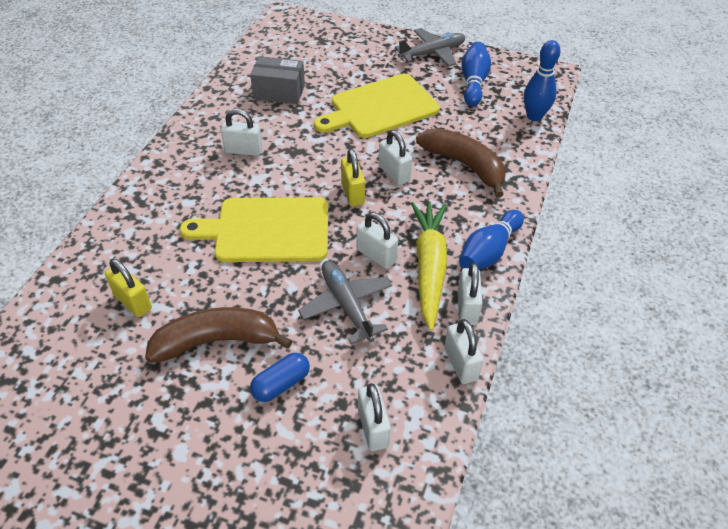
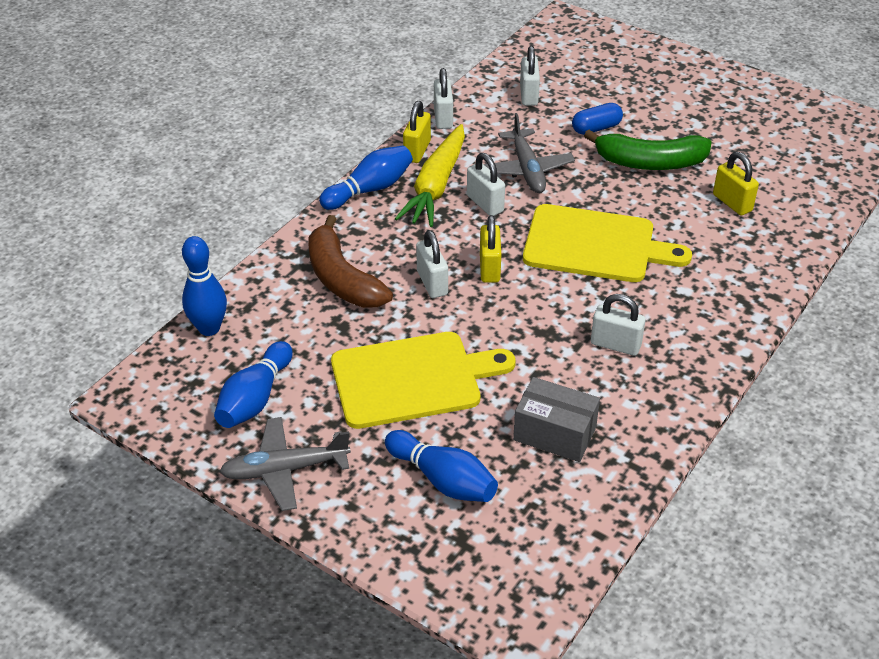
camera: 165 degrees left, 5 degrees down
(217, 341) = (650, 162): brown banana -> green banana
(340, 61) = (443, 479): none -> blue bowling pin
(467, 308) = (417, 151): white padlock -> yellow padlock

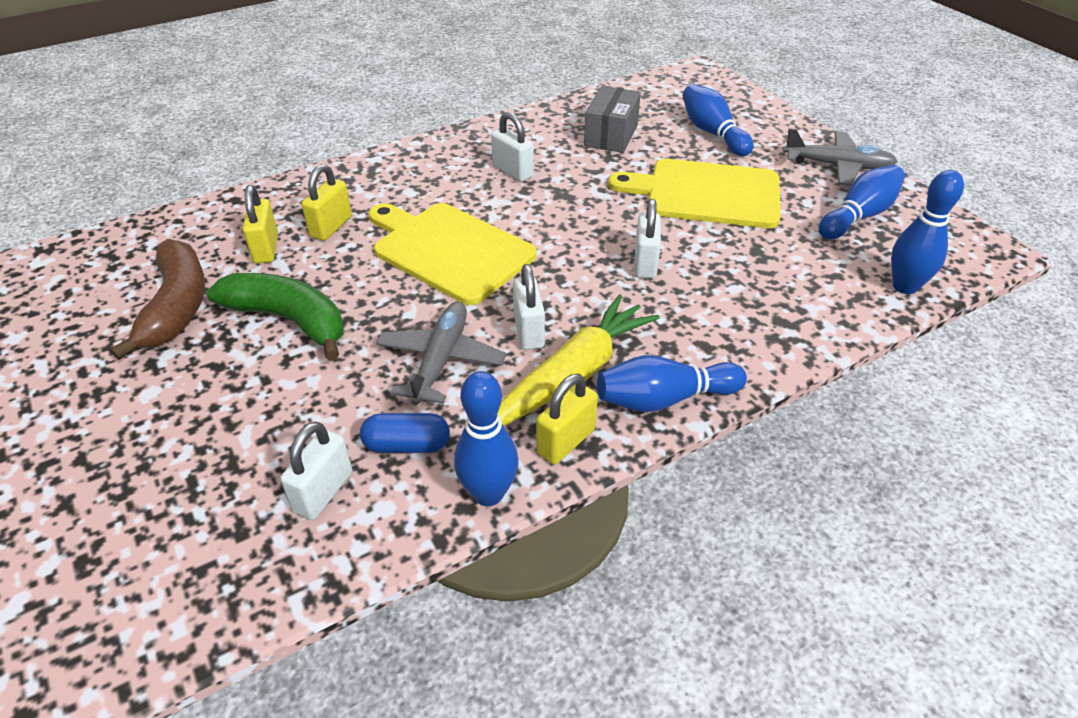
camera: 155 degrees left, 0 degrees up
(342, 279) = (742, 295): brown banana -> brown banana (177, 306)
(443, 118) = (488, 493): white padlock -> blue bowling pin
(489, 268) = (575, 260): yellow padlock -> yellow padlock (331, 227)
(554, 433) = (611, 135): grey box -> grey box turned 60 degrees clockwise
(596, 128) = (294, 392): blue capsule -> blue capsule (407, 445)

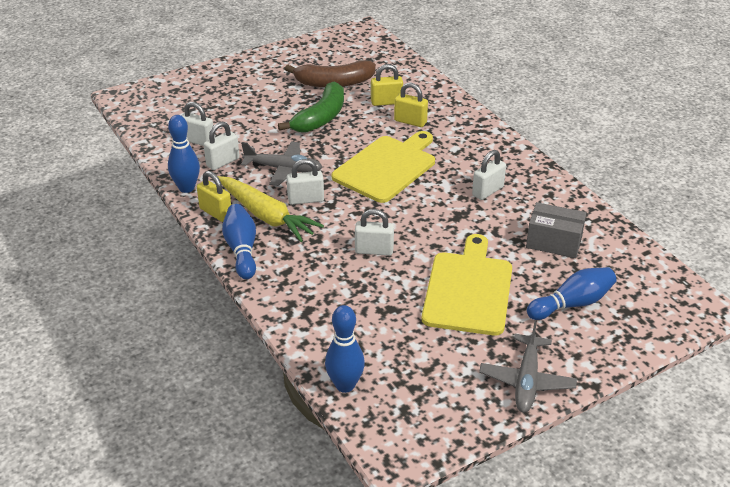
camera: 90 degrees right, 5 degrees down
(407, 445) = (223, 162): blue capsule -> white padlock
(858, 216) = (443, 378): blue bowling pin -> none

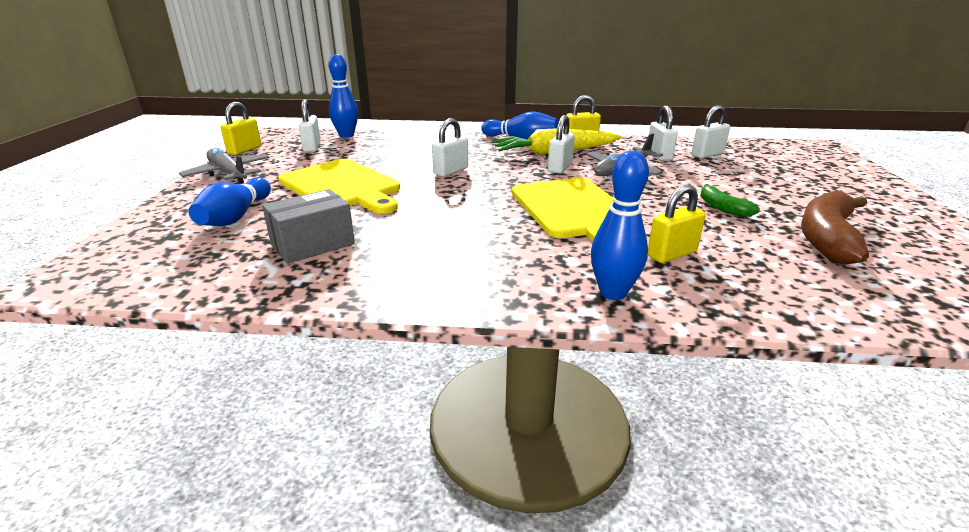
camera: 125 degrees right, 10 degrees down
(186, 188) = (628, 140): blue bowling pin -> blue bowling pin (613, 293)
(321, 117) = (722, 208): green banana -> green banana, size x0.53
(386, 102) = (744, 255): yellow padlock -> yellow padlock (244, 150)
(487, 191) = (453, 245): white padlock -> white padlock (312, 147)

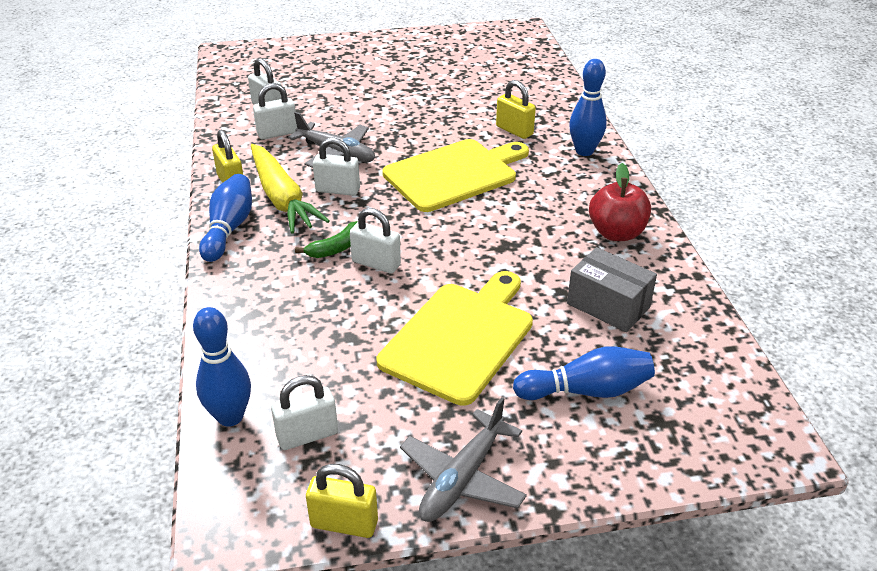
camera: 105 degrees left, 10 degrees up
(417, 274) = (616, 233): none -> red apple
(722, 208) = (415, 108): green banana -> green banana (336, 248)
(827, 238) = (454, 76): brown banana -> none

